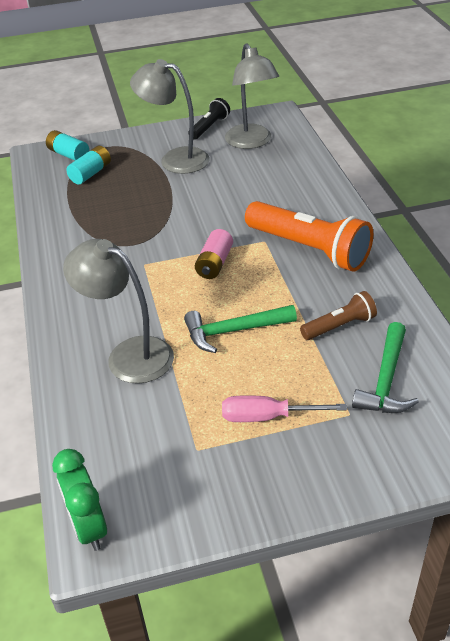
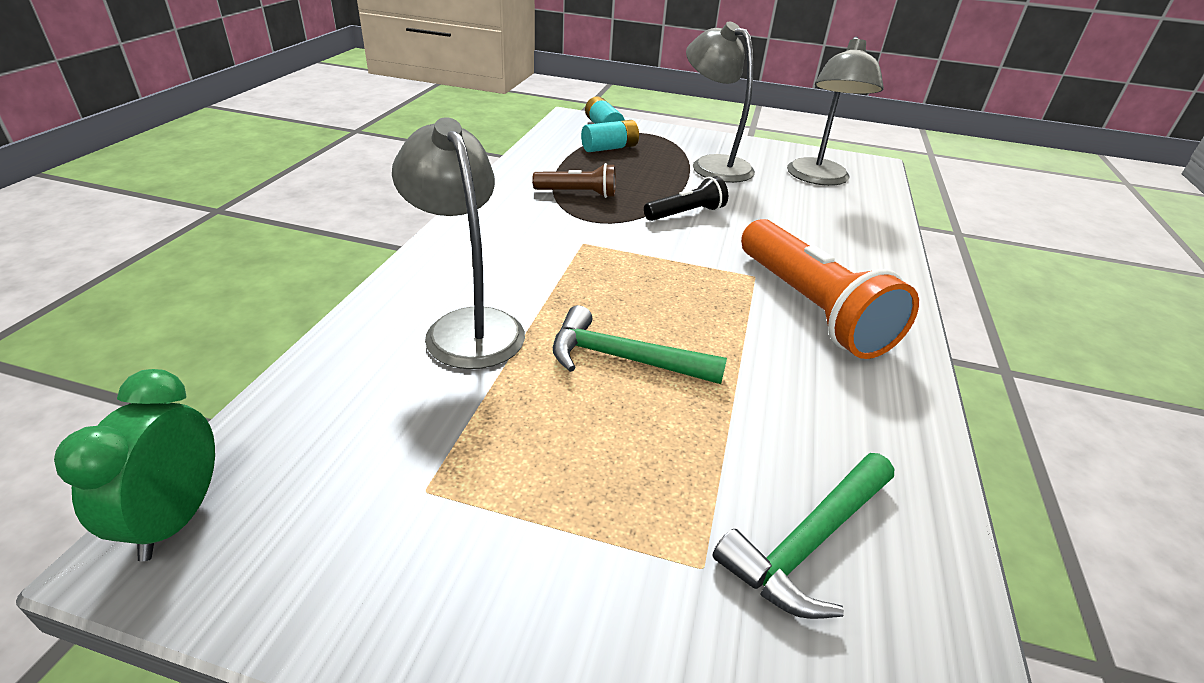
camera: 25 degrees right, 5 degrees down
(209, 127) = (778, 152): black flashlight -> black flashlight (686, 213)
(214, 263) = (668, 274): pink battery -> none
(267, 417) = (567, 498): pink screwdriver -> none
(339, 326) = (785, 422): brown flashlight -> brown flashlight (578, 193)

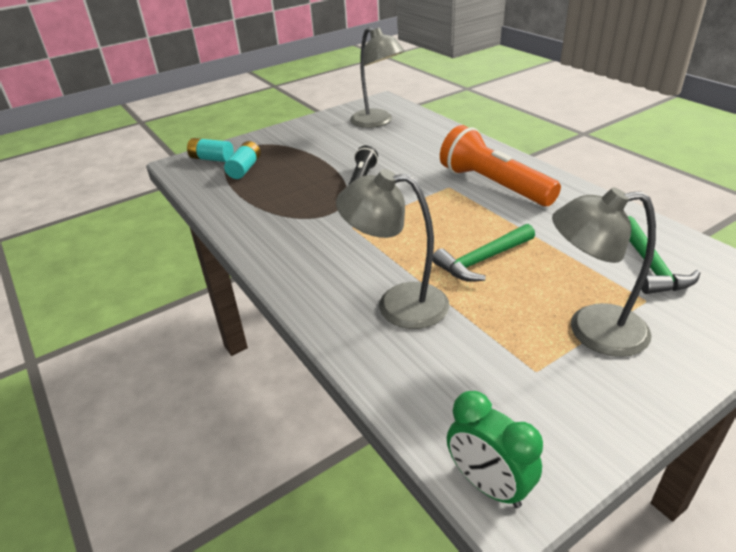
camera: 45 degrees left, 0 degrees up
(578, 193) = (289, 204): brown flashlight -> none
(713, 165) = (318, 145): grey lamp -> grey lamp (591, 330)
(810, 308) = (493, 185): orange flashlight -> orange flashlight turned 150 degrees counterclockwise

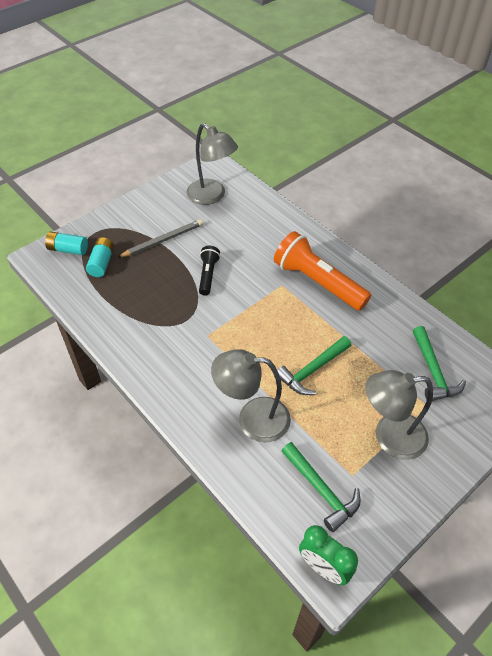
camera: 10 degrees left, 15 degrees up
(316, 152) = (163, 240): none -> grey pencil
(489, 386) = (321, 490): none -> green hammer

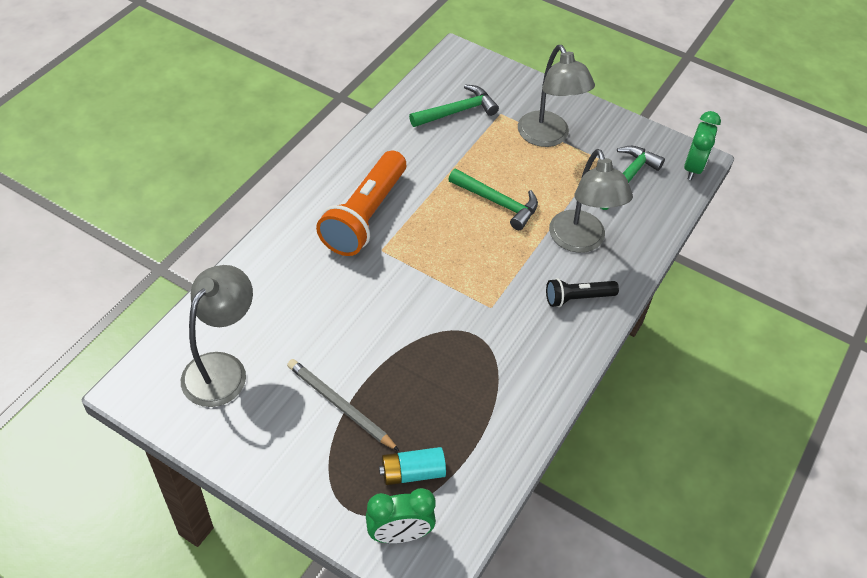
camera: 110 degrees left, 0 degrees up
(68, 249) = (399, 534): turquoise battery -> green clock
(208, 275) = (391, 331): black flashlight -> black flashlight (577, 298)

